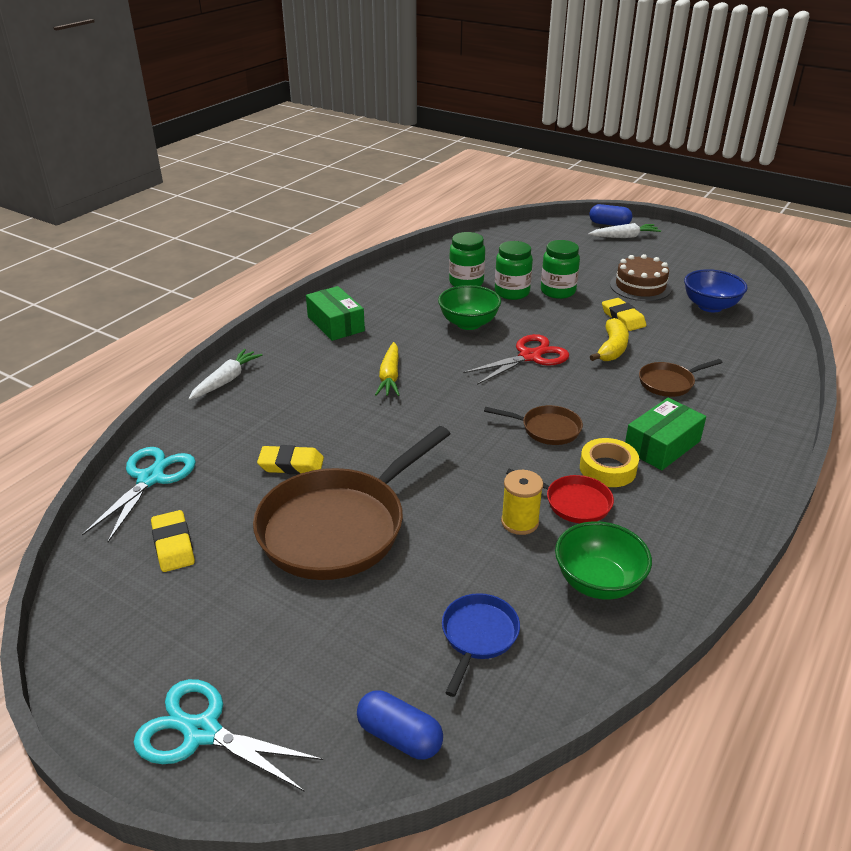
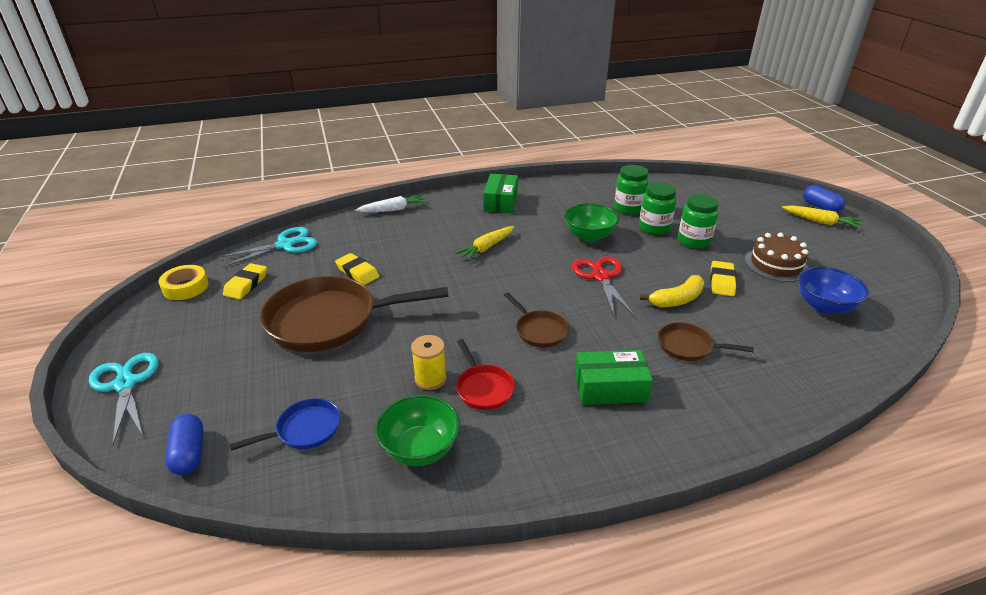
camera: 40 degrees right, 0 degrees up
(530, 357) = (601, 277): red scissors -> red scissors turned 105 degrees counterclockwise
(607, 468) = (542, 380): yellow tape -> yellow tape (185, 287)
(624, 237) = (820, 221): white carrot -> yellow carrot

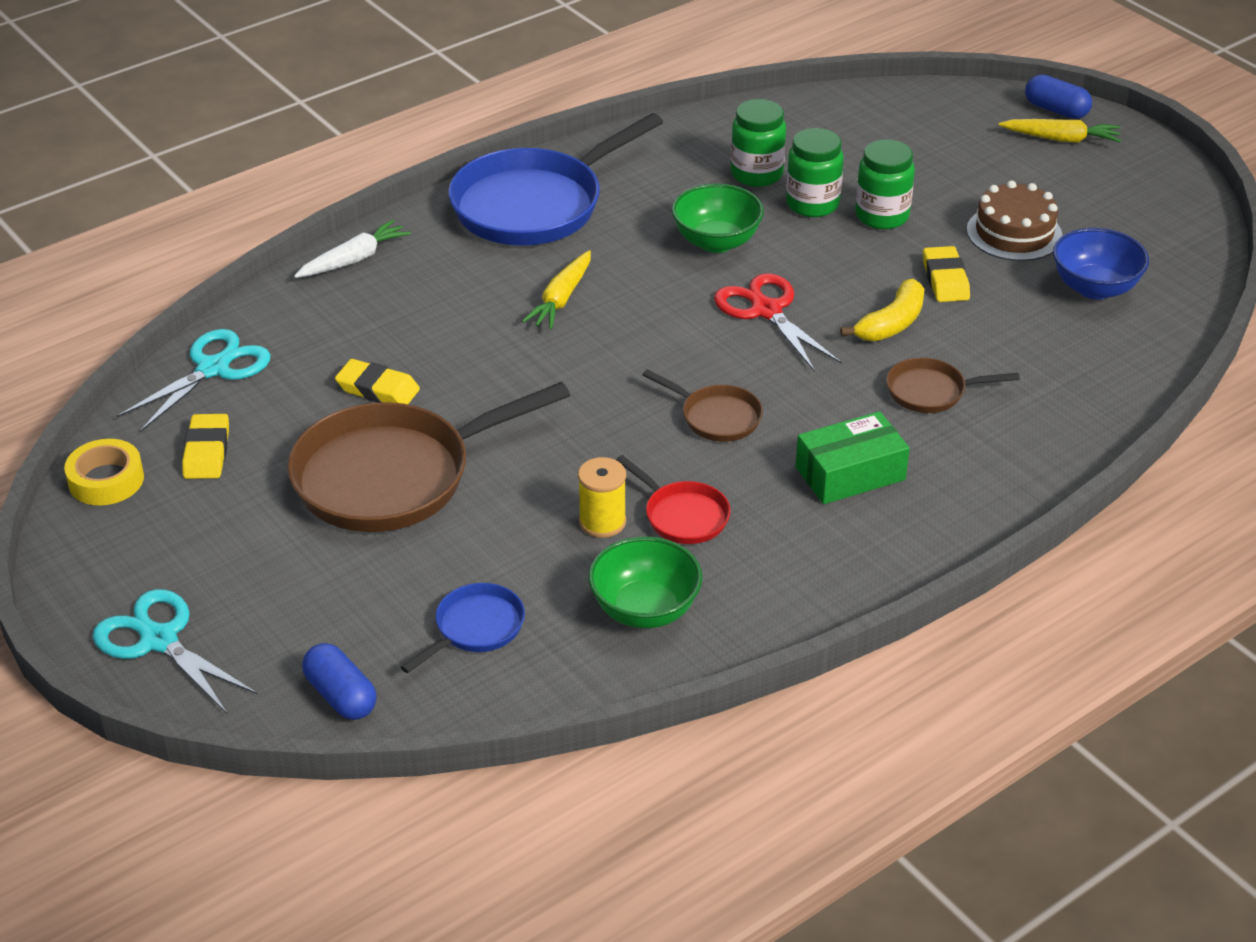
camera: 20 degrees left, 5 degrees up
(500, 202) = (534, 205): green box -> blue pan

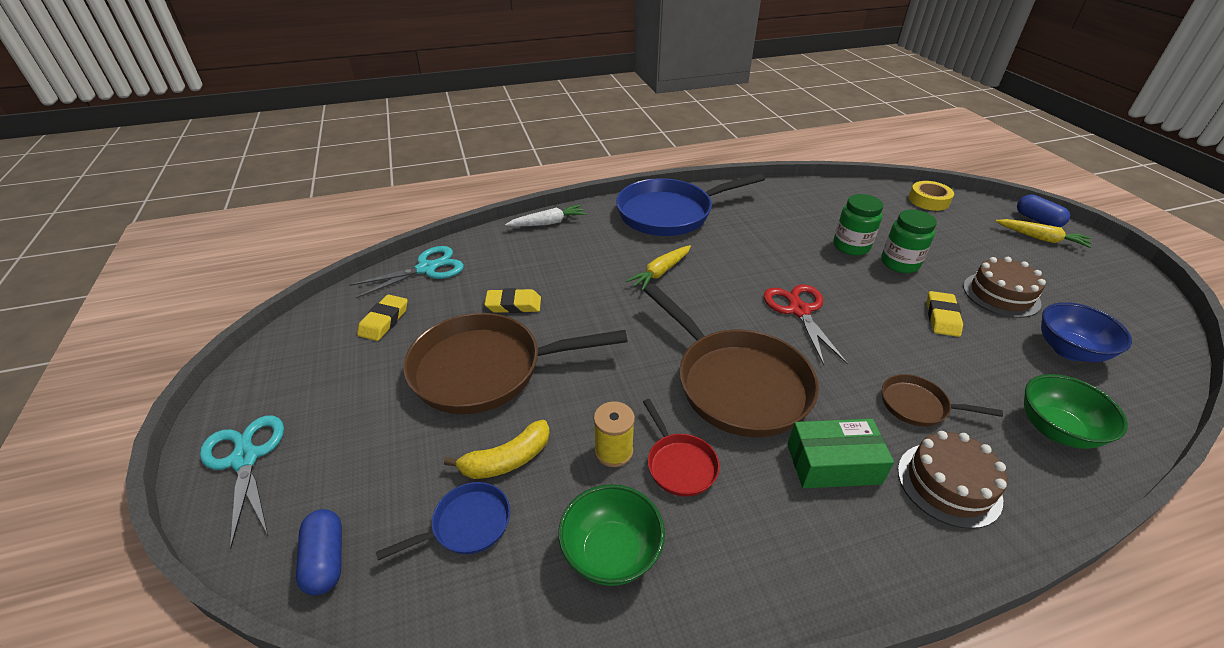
camera: 20 degrees right, 0 degrees up
(106, 480) = (313, 324): yellow tape -> yellow tape (928, 200)
(378, 389) = (513, 305): yellow eraser -> yellow eraser turned 45 degrees counterclockwise
(716, 242) = (777, 257): green bowl -> green bowl (1056, 430)
(716, 417) = (736, 383): brown pan -> brown pan, size x2.14
(756, 174) = (817, 221): green jar -> none
(891, 323) = (893, 341): yellow banana -> yellow banana (507, 460)
(973, 462) = (948, 484): none -> brown cake

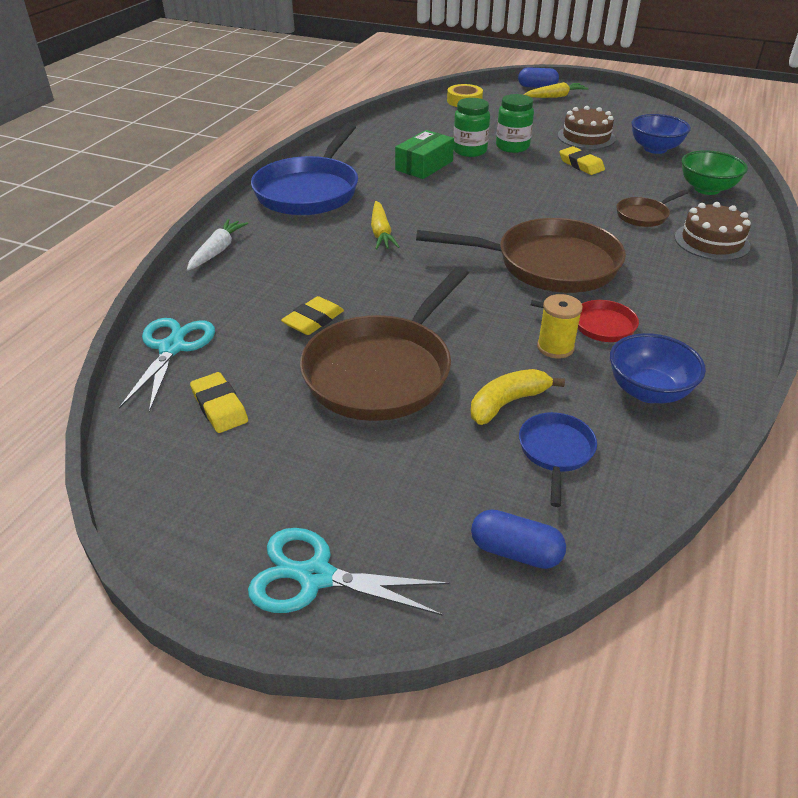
camera: 50 degrees left, 0 degrees up
(507, 460) = (507, 403): yellow banana -> yellow banana turned 135 degrees counterclockwise
(611, 552) = (648, 391): green bowl -> blue bowl
(799, 311) = (508, 204): red scissors -> none
(833, 464) = (659, 268): green box -> green box (424, 165)

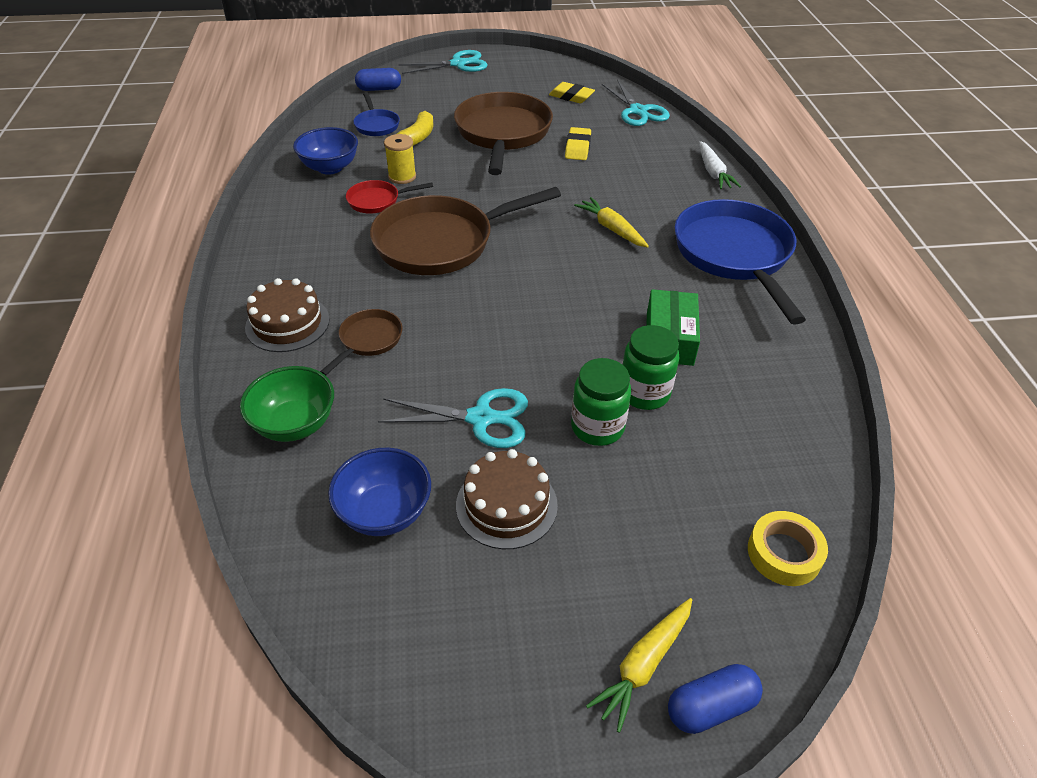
camera: 150 degrees right, 5 degrees up
(581, 164) = (480, 418): yellow eraser -> turquoise scissors

